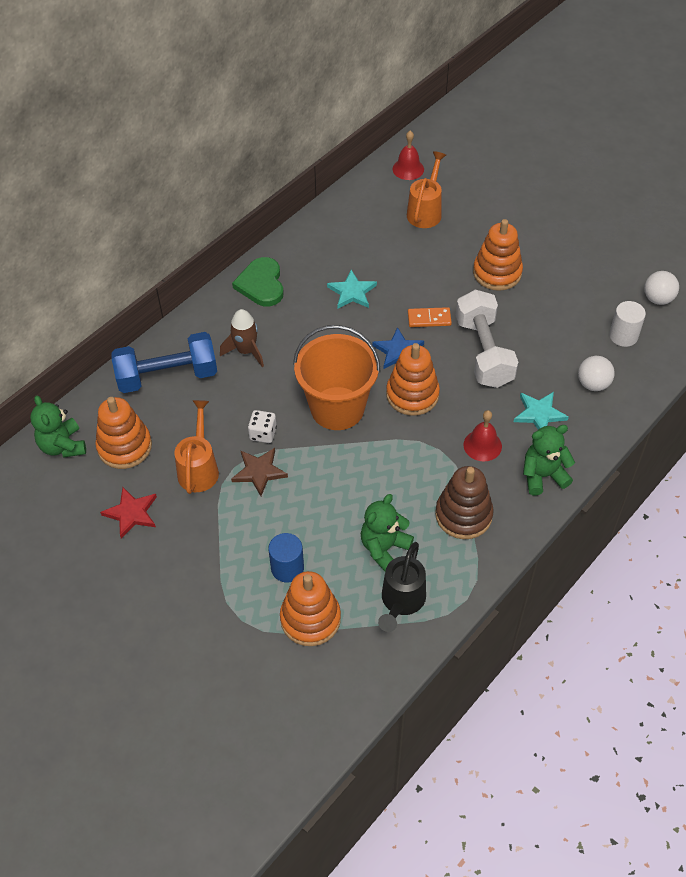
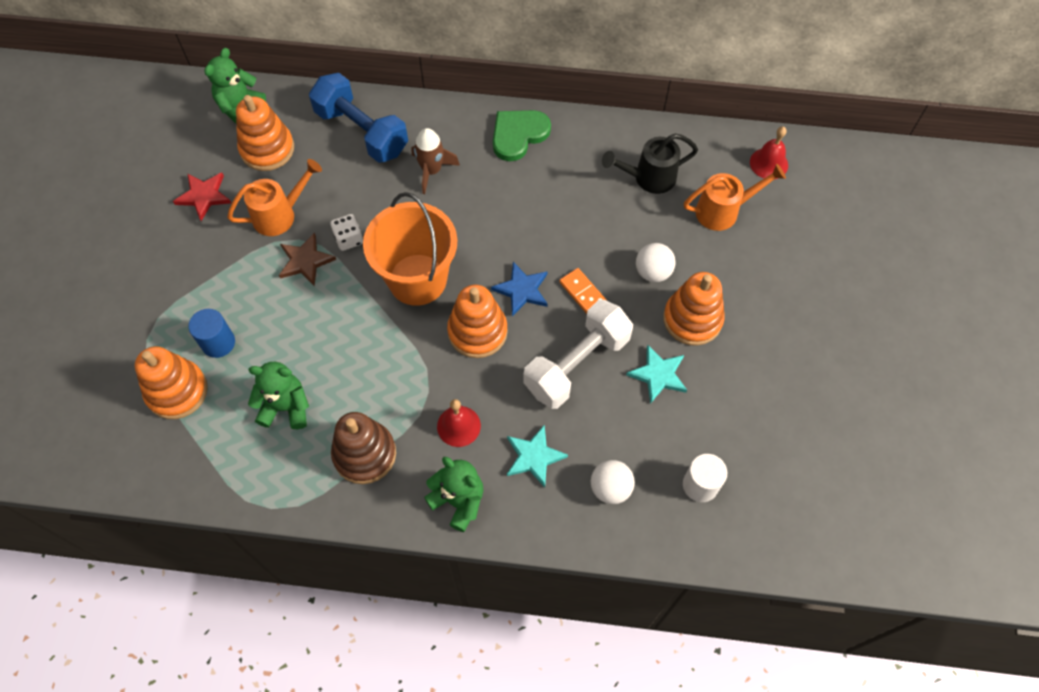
camera: 55 degrees right, 10 degrees up
(352, 292) = (566, 210): turquoise star -> turquoise star (658, 375)
(401, 602) = (236, 454): black watering can -> black watering can (648, 178)
(658, 299) = (782, 494): white ball -> white ball (653, 272)

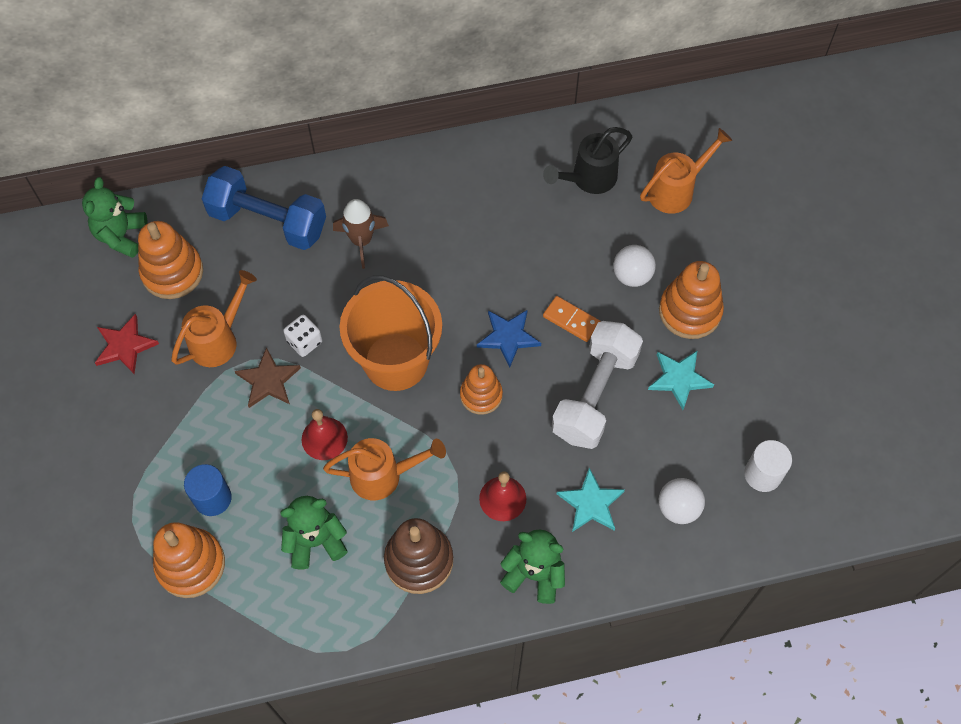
camera: 20 degrees left, 0 degrees up
(366, 372) = (384, 475): none -> orange watering can
(477, 331) = (481, 395): orange stacking toy -> orange stacking toy, size x0.66
(518, 135) = (436, 174): green heart -> none
(769, 163) = (701, 127): red bell -> red bell (324, 438)

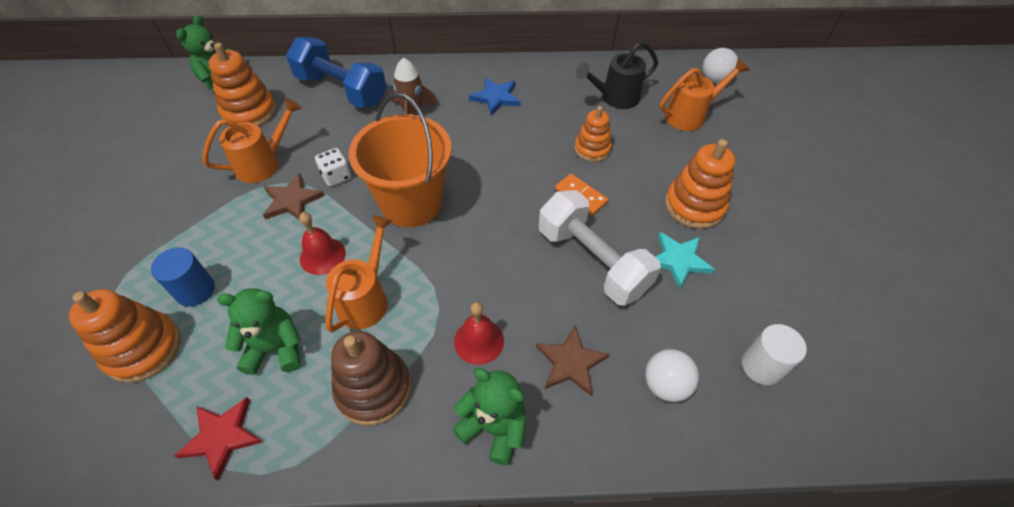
camera: 10 degrees right, 10 degrees down
(125, 346) = (183, 156): red star -> red star (222, 437)
(384, 475) = (366, 298): orange watering can -> orange watering can turned 75 degrees counterclockwise
(481, 395) = (482, 243): orange stacking toy -> orange stacking toy (592, 149)
(508, 337) = (519, 200): blue star -> blue star (496, 97)
(591, 503) = (570, 363): turquoise star -> brown star
(595, 395) = (592, 261): white dumbbell -> white dumbbell turned 75 degrees counterclockwise
(632, 276) = (643, 170): white ball -> white ball (715, 79)

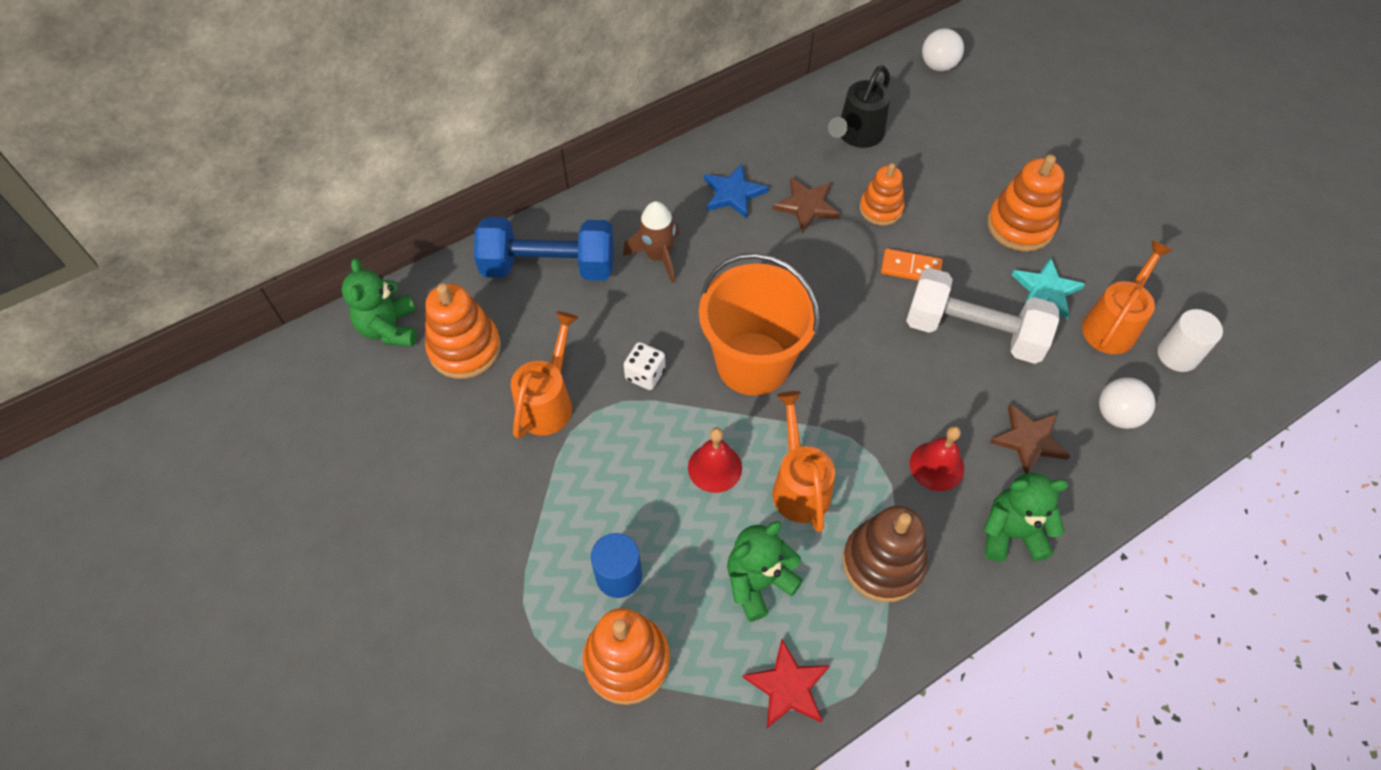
camera: 30 degrees left, 5 degrees up
(292, 200) = (623, 427): brown star -> brown star (806, 206)
(690, 115) = (945, 122): orange watering can -> orange watering can (1112, 324)

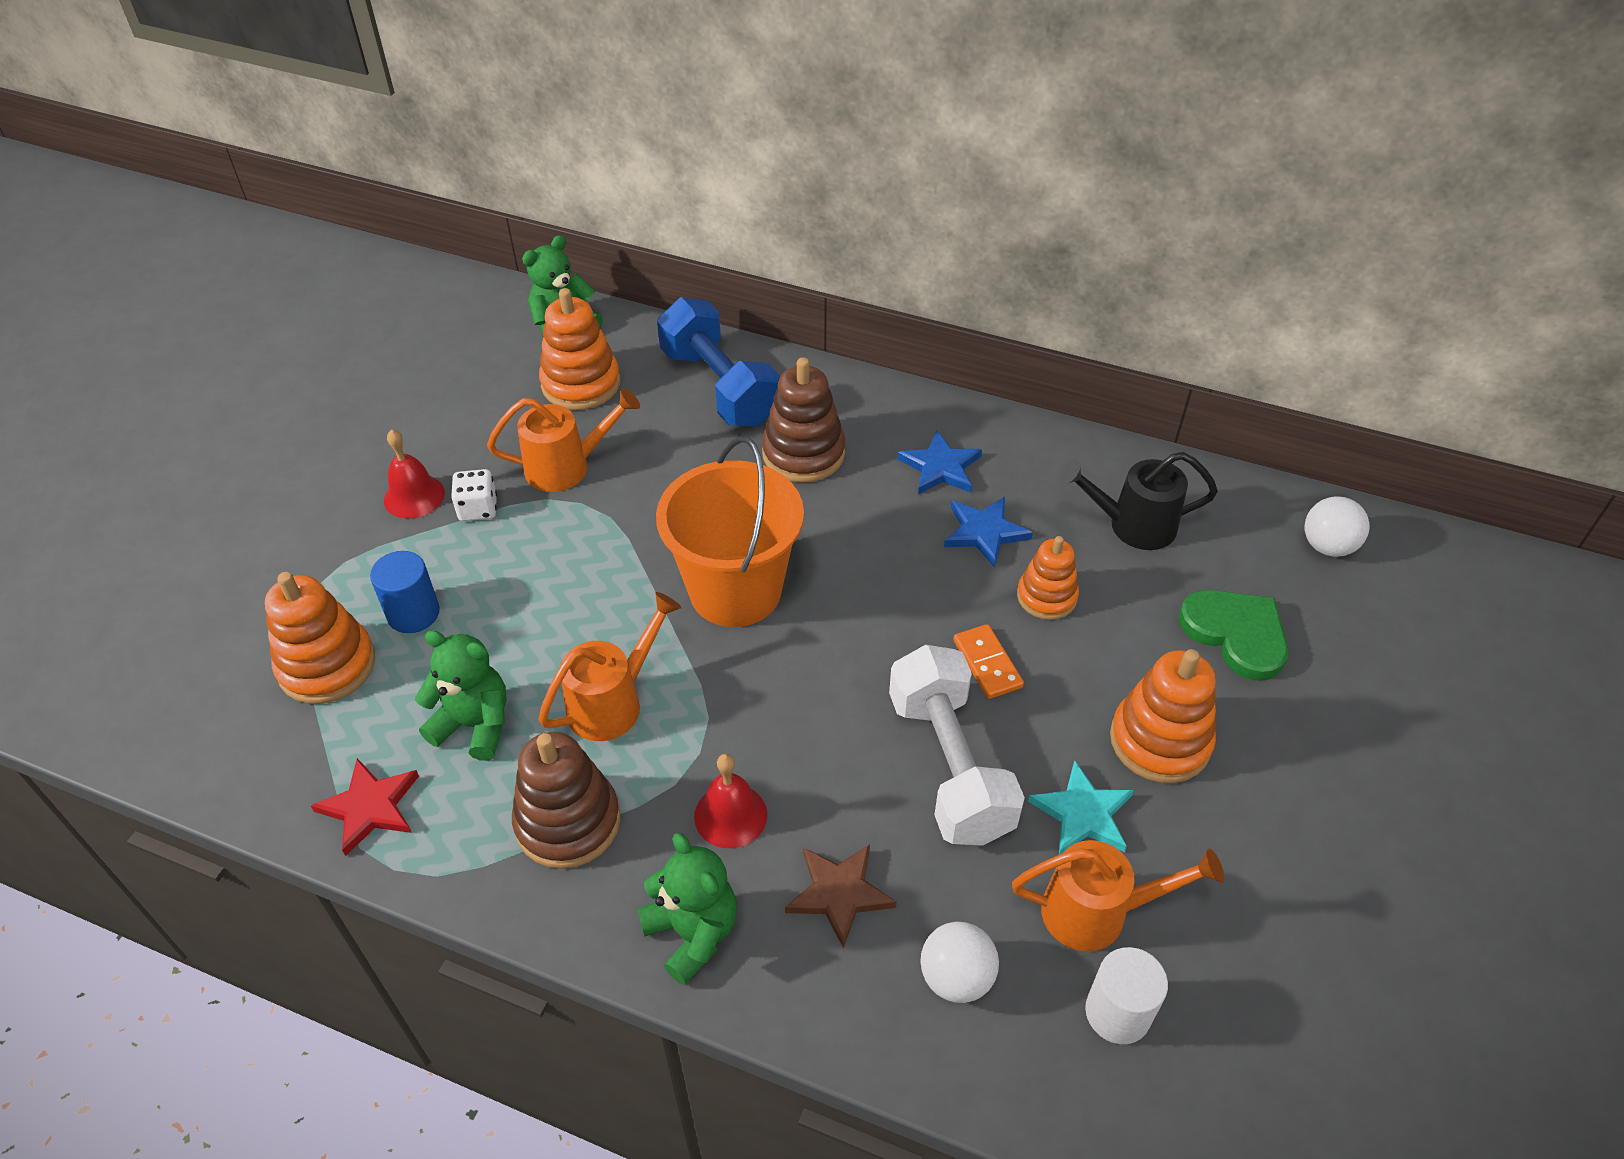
camera: 55 degrees right, 10 degrees down
(645, 374) = (653, 517): white dice -> white dice (478, 509)
(658, 256) = (803, 453): brown rocket -> brown stacking toy
(714, 467) = (585, 623): red bell -> red bell (414, 496)
(806, 206) = (984, 532): brown star -> blue star
(970, 144) = (1236, 634): none -> green heart

